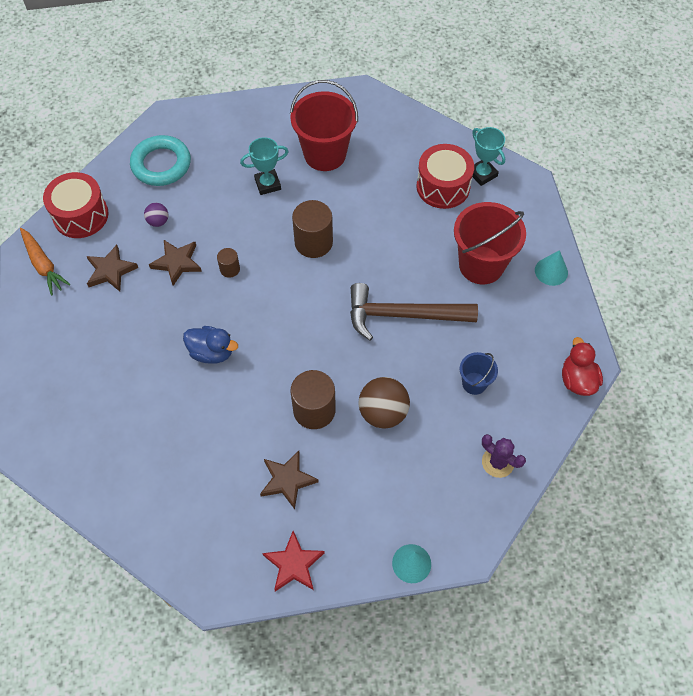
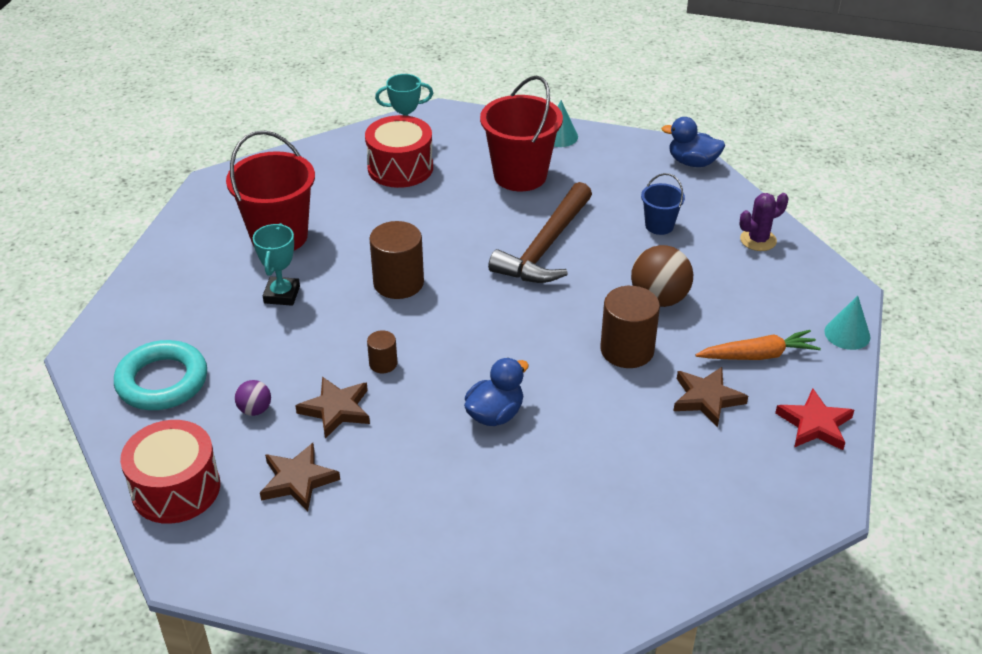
camera: 65 degrees left, 20 degrees down
(43, 265) = (230, 554): orange carrot -> orange carrot (758, 355)
(577, 380) = (692, 162): red duck -> blue duck

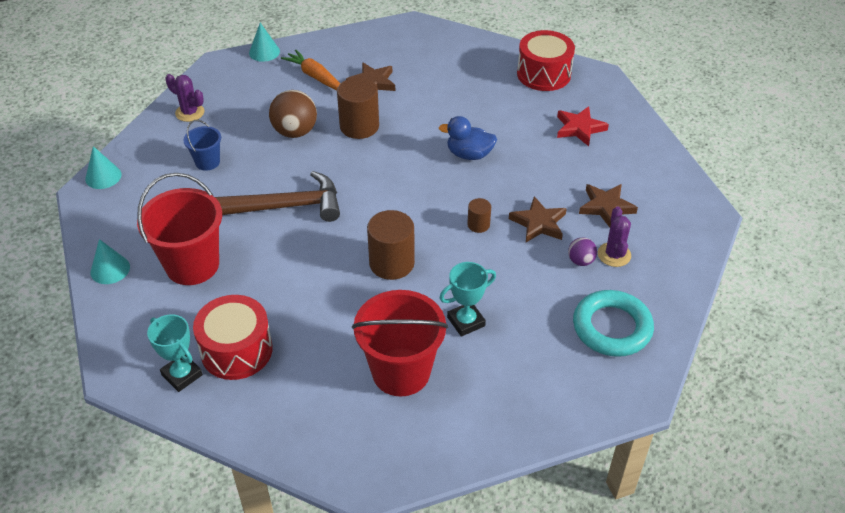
camera: 125 degrees left, 5 degrees up
(176, 489) = (673, 255): red drum -> red drum (543, 74)
(232, 441) = (614, 255): none -> purple cactus
(692, 162) = (103, 176): blue duck -> turquoise cone
(814, 424) = (356, 42): red star -> red star (579, 128)

